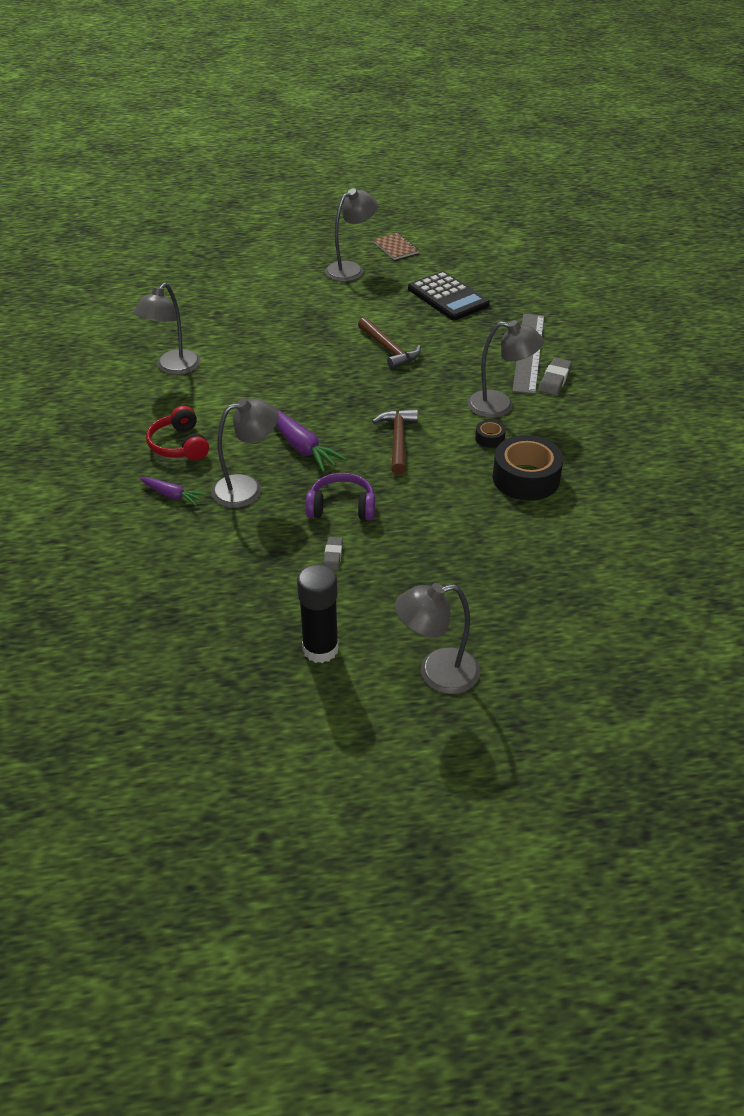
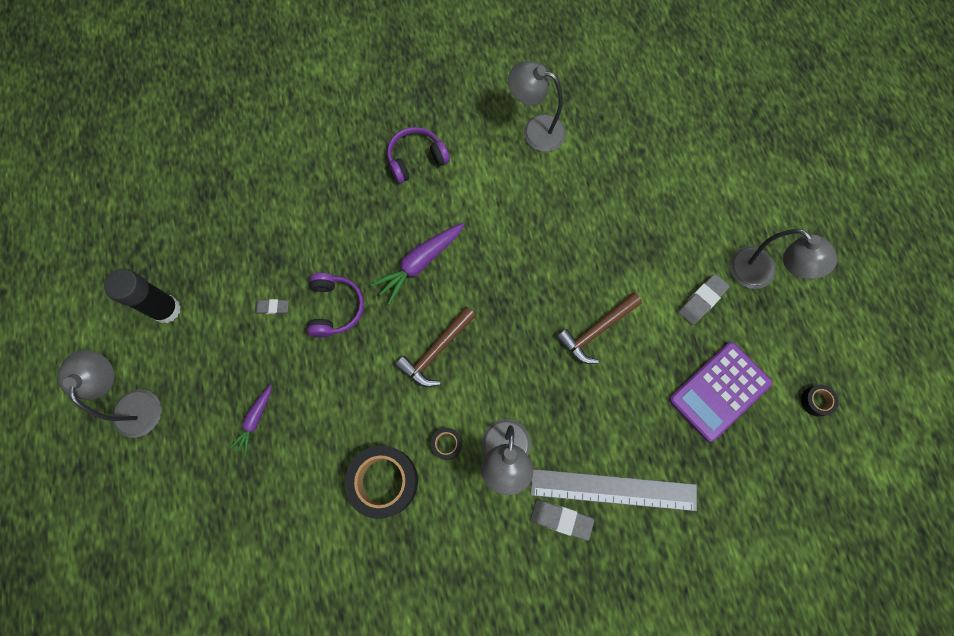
camera: 85 degrees right, 30 degrees up
(172, 495) = (347, 167): purple carrot -> purple carrot (255, 420)
(179, 445) = (416, 159): red headphones -> purple headphones
(247, 488) = (358, 225): grey lamp -> none
(369, 297) = (702, 300): none -> grey eraser
(395, 248) = (824, 322): brown notebook -> none
(398, 441) = (436, 351): brown hammer -> brown hammer turned 135 degrees clockwise
(448, 297) = (719, 391): black calculator -> purple calculator
(458, 258) = (816, 401): none -> black tape

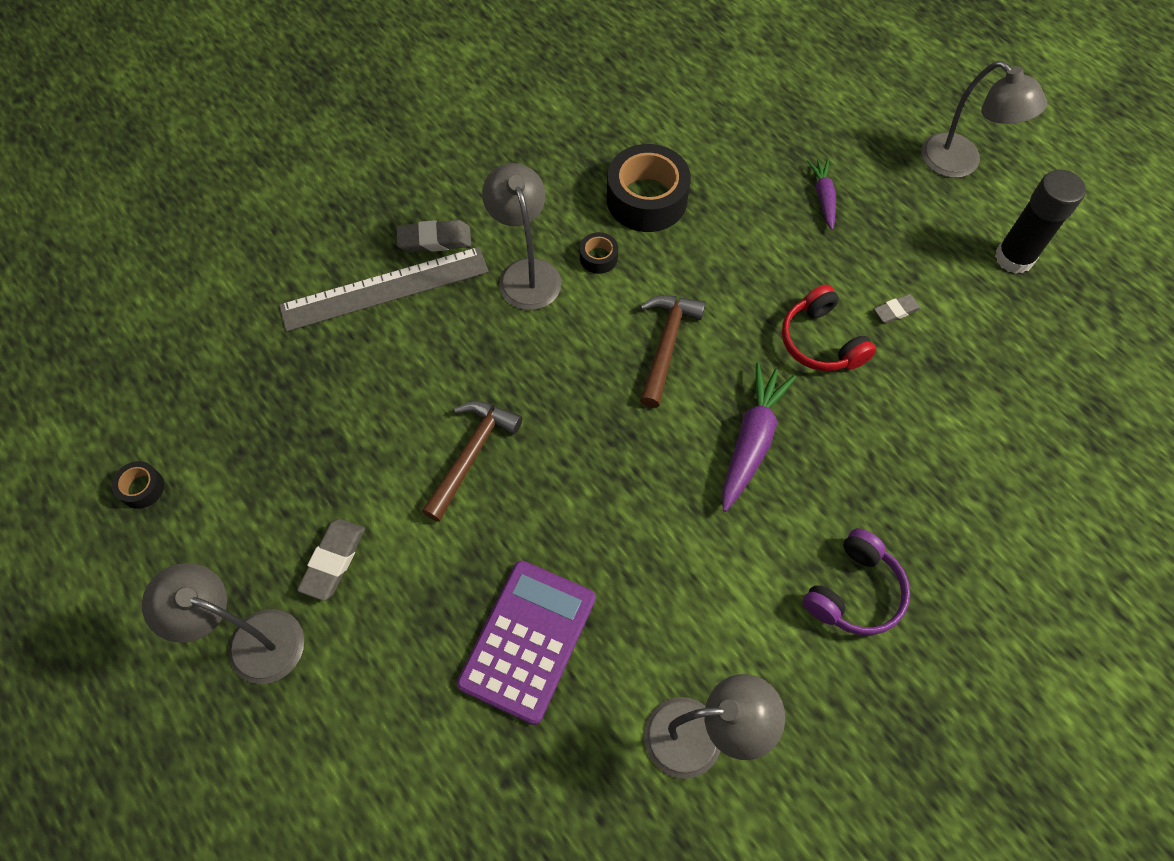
camera: 155 degrees right, 10 degrees down
(335, 308) = (821, 341): purple headphones -> red headphones
(719, 391) = (280, 447): purple calculator -> purple calculator (527, 640)

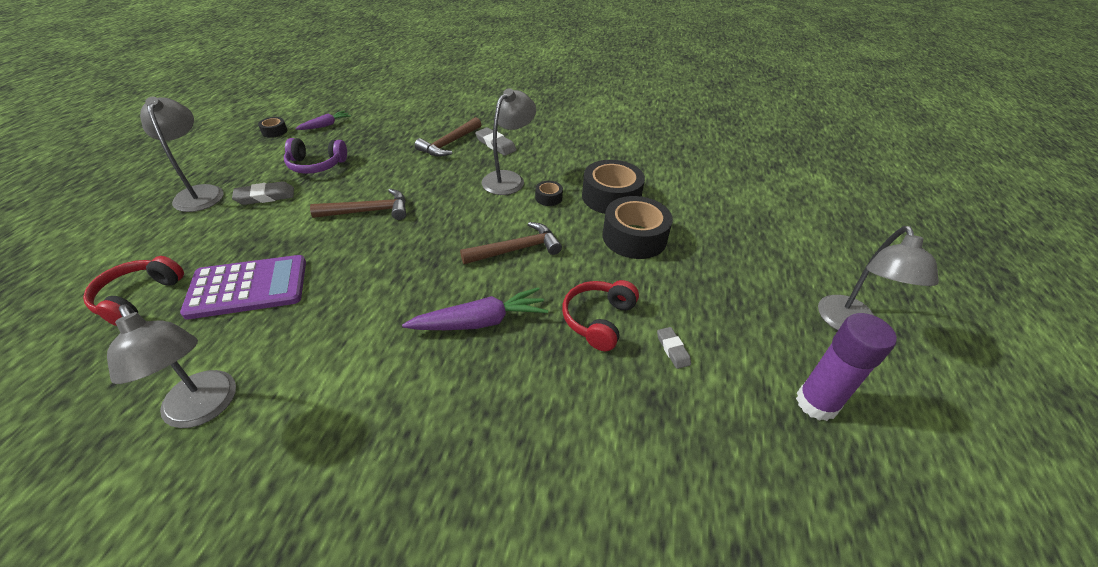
camera: 50 degrees right, 20 degrees down
(385, 289) = (449, 144): grey ruler -> brown hammer
(457, 767) = (138, 298): none -> red headphones
(730, 228) = (634, 237): none -> black tape
(823, 197) = (714, 267): purple carrot -> purple carrot (325, 125)
(854, 592) = (390, 448): purple headphones -> purple headphones (316, 165)
(896, 311) = (673, 349): grey eraser -> grey eraser turned 45 degrees clockwise
(1014, 258) = (816, 403): black glue stick -> purple glue stick

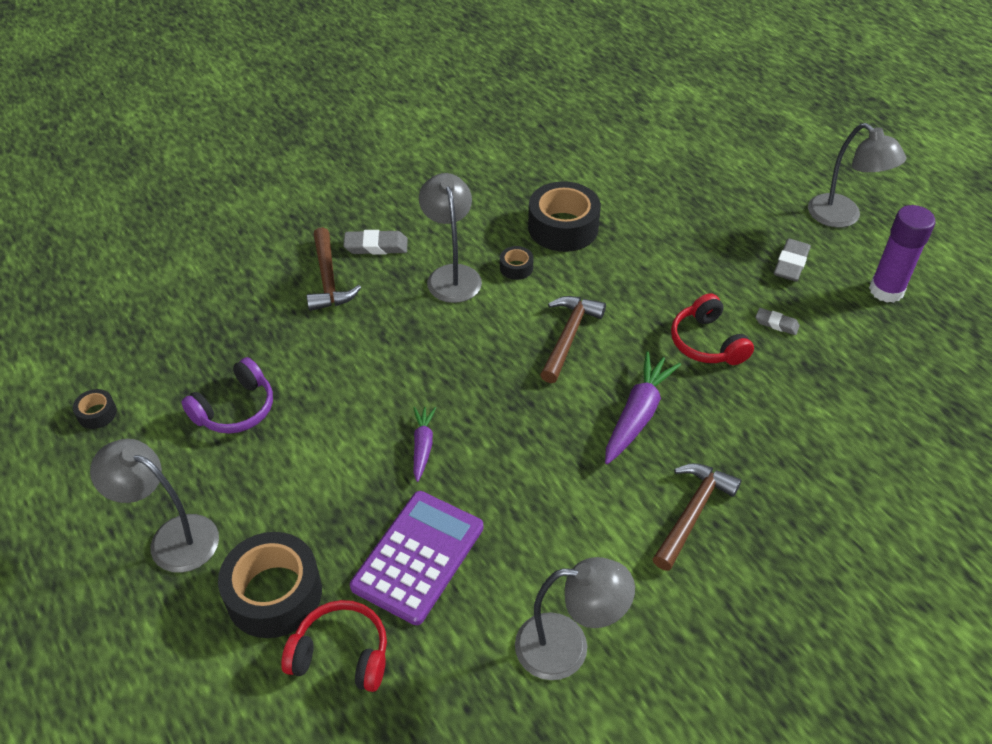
camera: 45 degrees left, 5 degrees up
(138, 298) = (341, 654): red headphones -> red headphones turned 135 degrees clockwise
(265, 196) = (254, 481): grey eraser -> grey eraser (791, 263)
(325, 125) = (145, 360): purple carrot -> purple carrot (422, 446)
(368, 211) = (386, 408): brown hammer -> brown hammer (692, 513)
(634, 237) = (634, 253): black tape -> black tape (274, 594)

